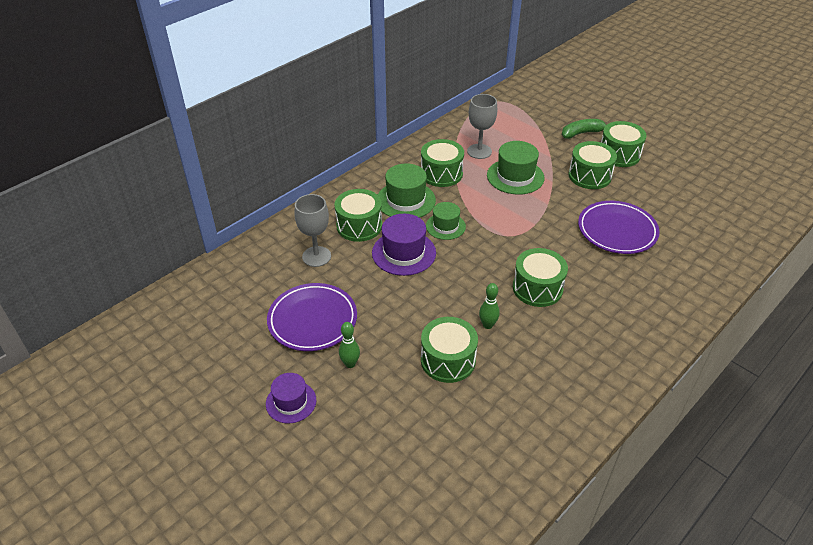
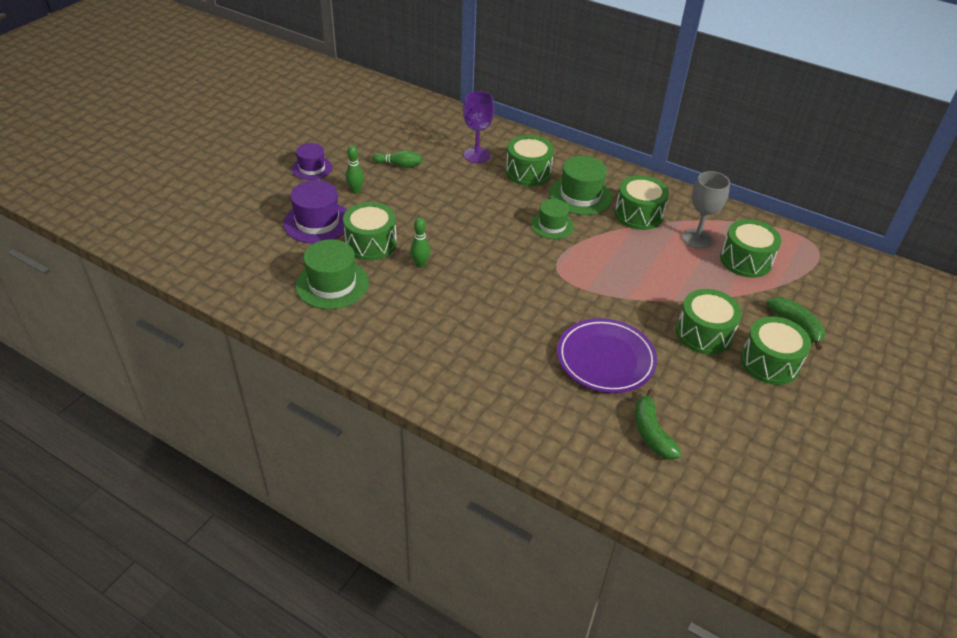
camera: 75 degrees right, 0 degrees up
(312, 320) = (399, 165): purple plate -> green bowling pin
(316, 256) = (476, 155): grey goblet -> purple goblet
(403, 253) = (501, 203): purple hat -> purple hat (317, 222)
(515, 176) = (665, 269): green hat -> green hat (332, 284)
(537, 288) = (482, 296): green drum -> green drum (745, 260)
(690, 225) = (651, 433): none -> green banana

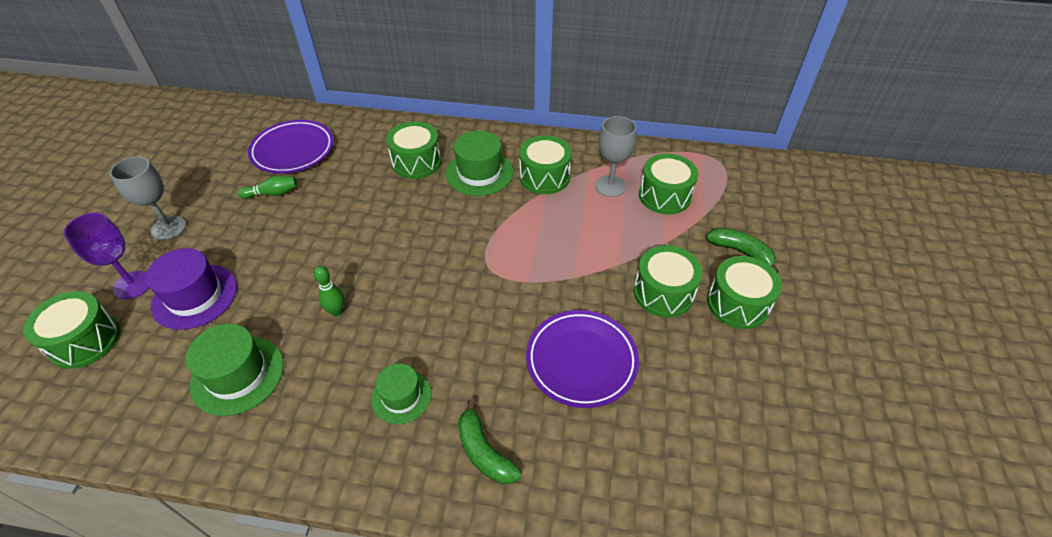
camera: 20 degrees left, 5 degrees up
(312, 168) = (168, 228): purple hat -> grey goblet
(355, 191) = (230, 241): green bowling pin -> none
(371, 243) = (269, 303): green drum -> green drum (85, 341)
(427, 136) = (293, 150): none -> purple plate
(476, 155) = (355, 158): purple goblet -> purple goblet (133, 285)
(552, 225) = (464, 216): green hat -> green hat (401, 396)
(651, 433) = (665, 437): green banana -> green banana (484, 452)

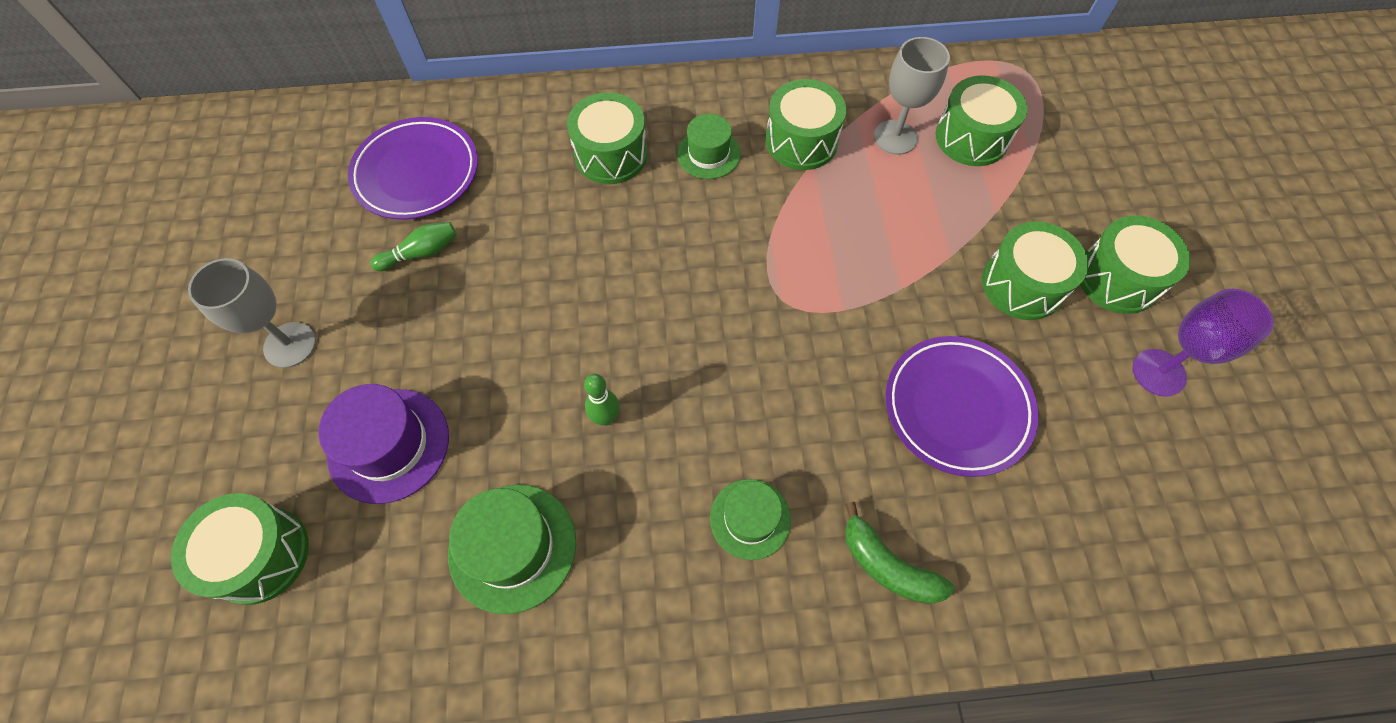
camera: 15 degrees left, 15 degrees up
(133, 285) = (285, 450): purple goblet -> purple goblet (1158, 372)
(479, 173) = (708, 154): green hat -> green hat, size x0.65
(741, 252) = (1096, 202): green banana -> none

